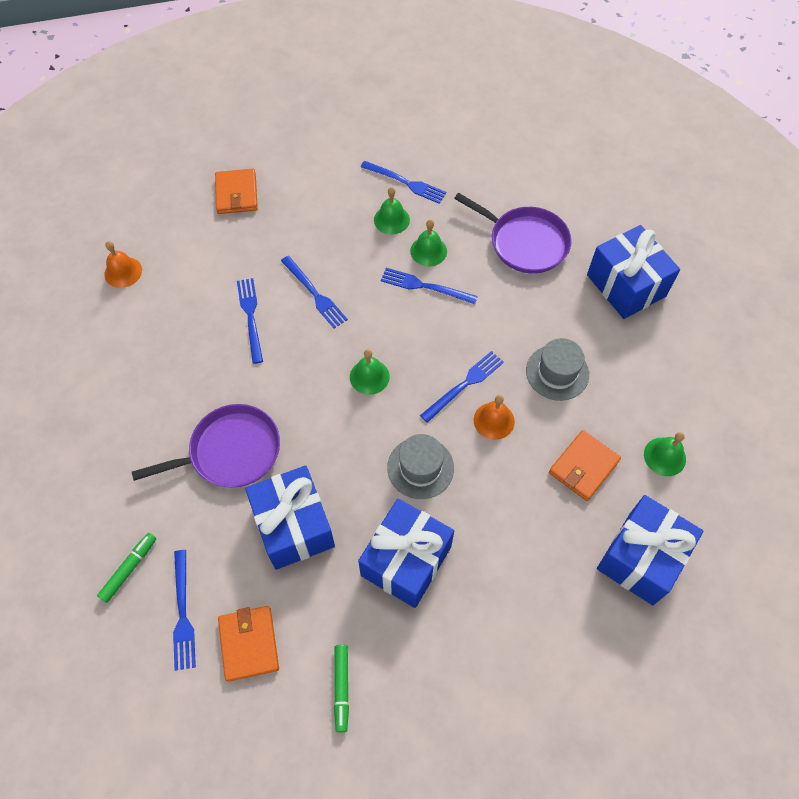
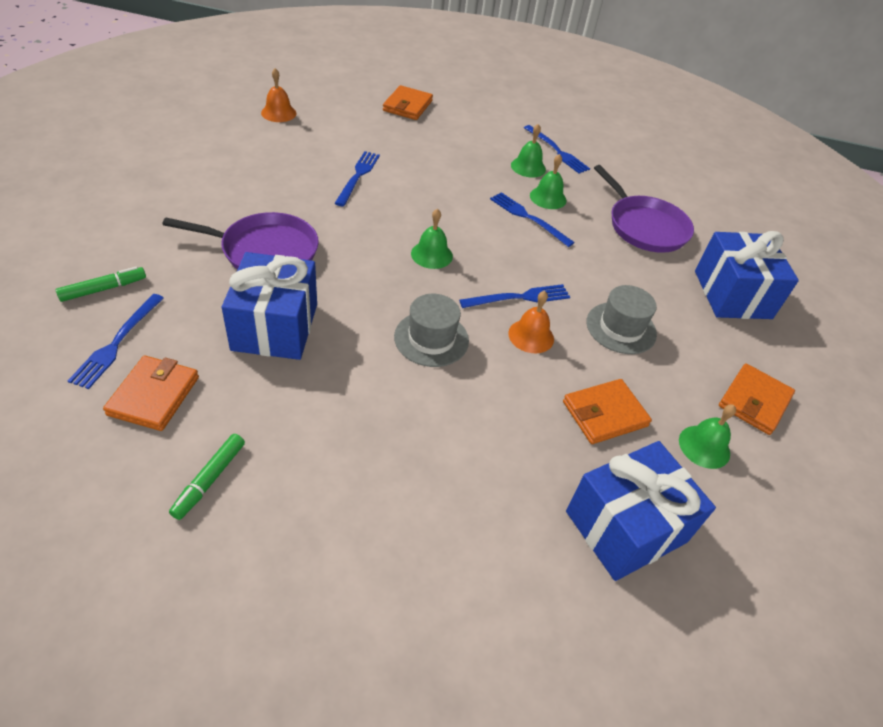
camera: 20 degrees right, 15 degrees down
(314, 294) = (424, 184): blue fork -> none
(406, 561) = (361, 404): blue gift -> none
(683, 392) = (754, 401): none -> orange wallet

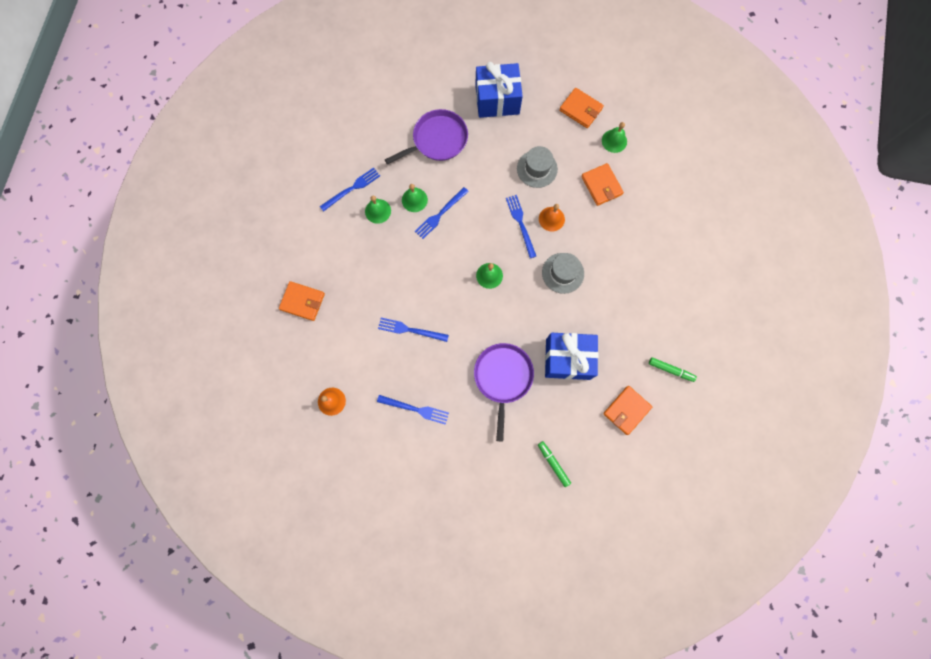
camera: 85 degrees left, 30 degrees up
(117, 342) = (594, 441): blue fork -> blue fork (415, 409)
(154, 395) = (626, 410): orange wallet -> orange wallet turned 60 degrees counterclockwise
(626, 527) = (665, 184): blue gift -> none

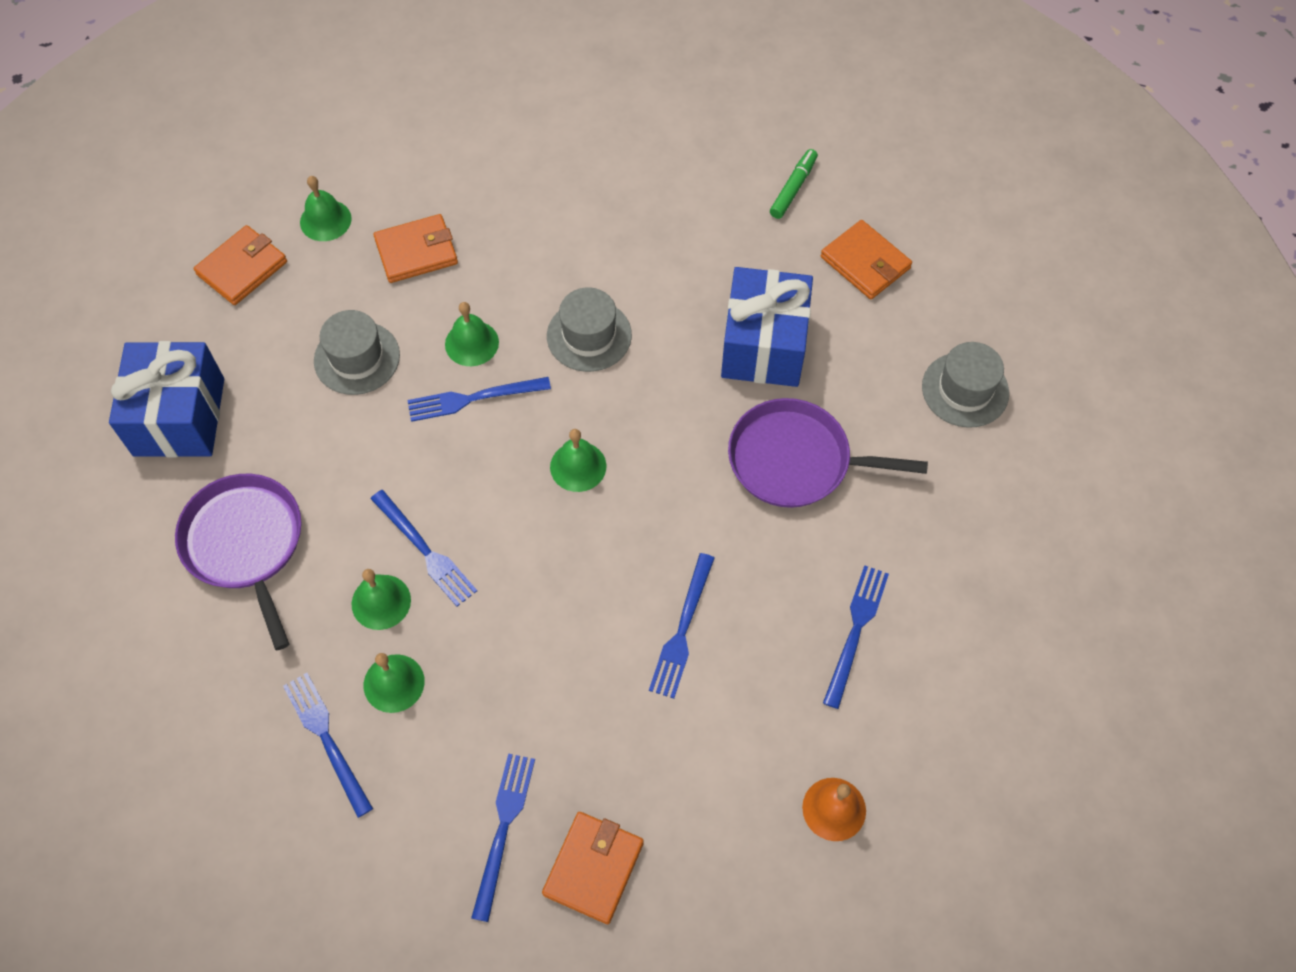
camera: 85 degrees left, 15 degrees down
(317, 264) = (503, 829): none -> blue fork
(551, 219) = (471, 343): orange bell -> green bell
(553, 464) = (965, 390): green marker -> grey hat

